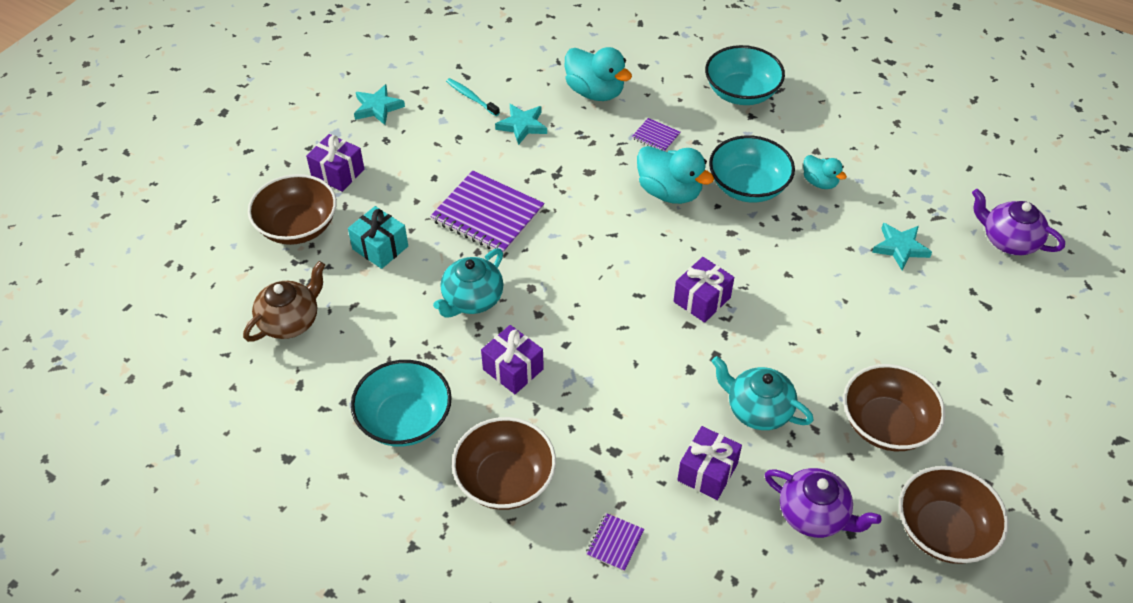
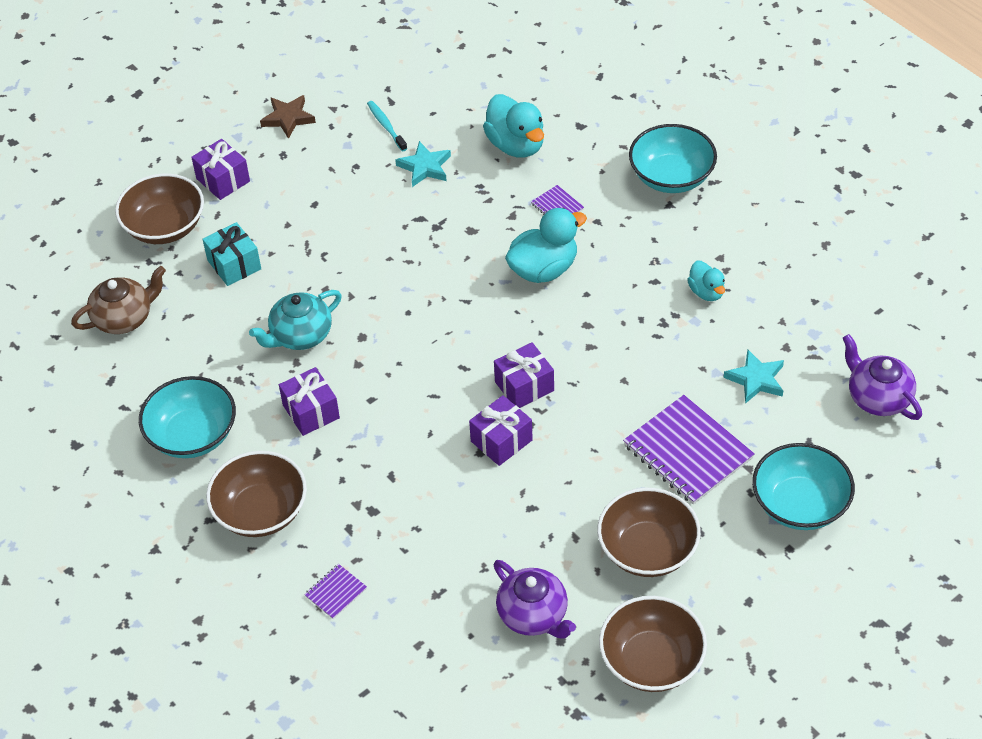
camera: 20 degrees right, 0 degrees up
(377, 107) = (288, 118): turquoise star -> brown star
(487, 215) = (351, 254): purple notebook -> purple notebook (688, 452)
(669, 192) = (543, 269): turquoise duck -> turquoise duck turned 90 degrees counterclockwise
(707, 472) = (451, 551): purple gift -> purple gift (501, 441)
(748, 186) = (628, 280): turquoise bowl -> turquoise bowl (800, 504)
(757, 410) = (527, 505): turquoise teapot -> none

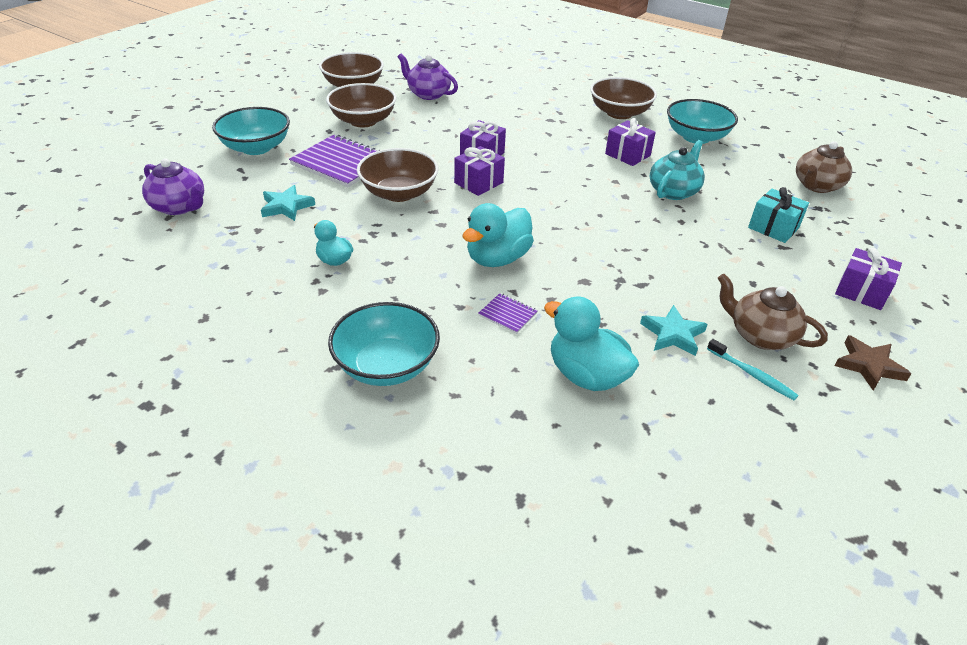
camera: 160 degrees right, 10 degrees down
(165, 227) = (864, 246): brown bowl -> brown bowl (399, 193)
(336, 592) = (549, 92): purple notebook -> none
(352, 155) = (760, 335): none -> brown teapot

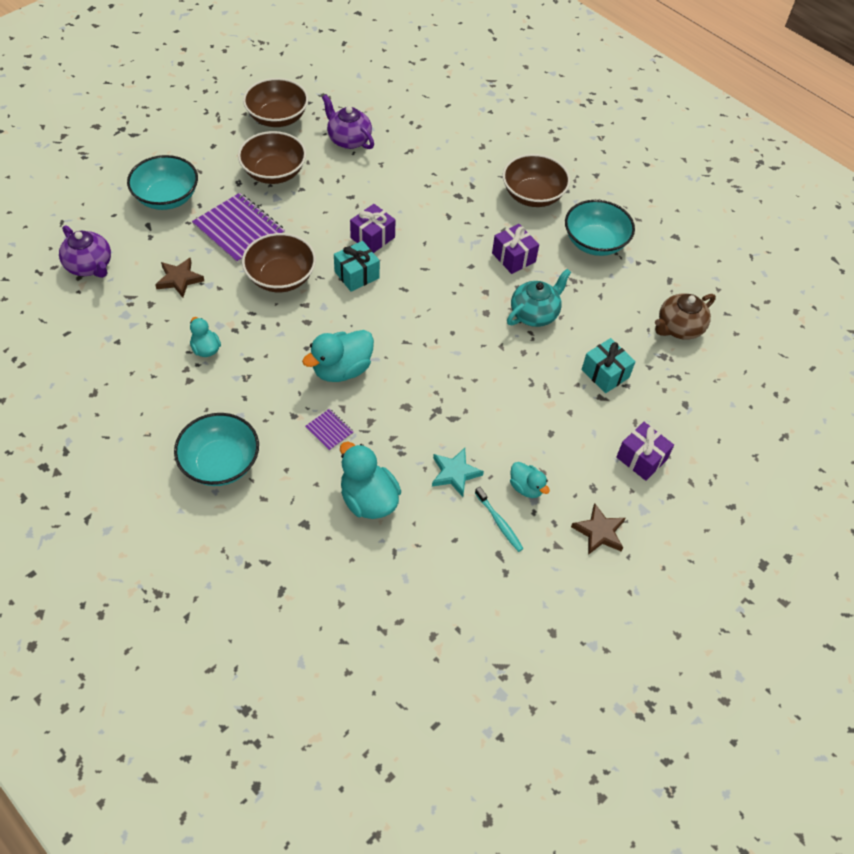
camera: 10 degrees right, 15 degrees up
(286, 206) = (179, 279): turquoise star -> brown star
(478, 183) = (357, 275): purple gift -> turquoise gift
(760, 335) = (526, 487): brown teapot -> turquoise duck

